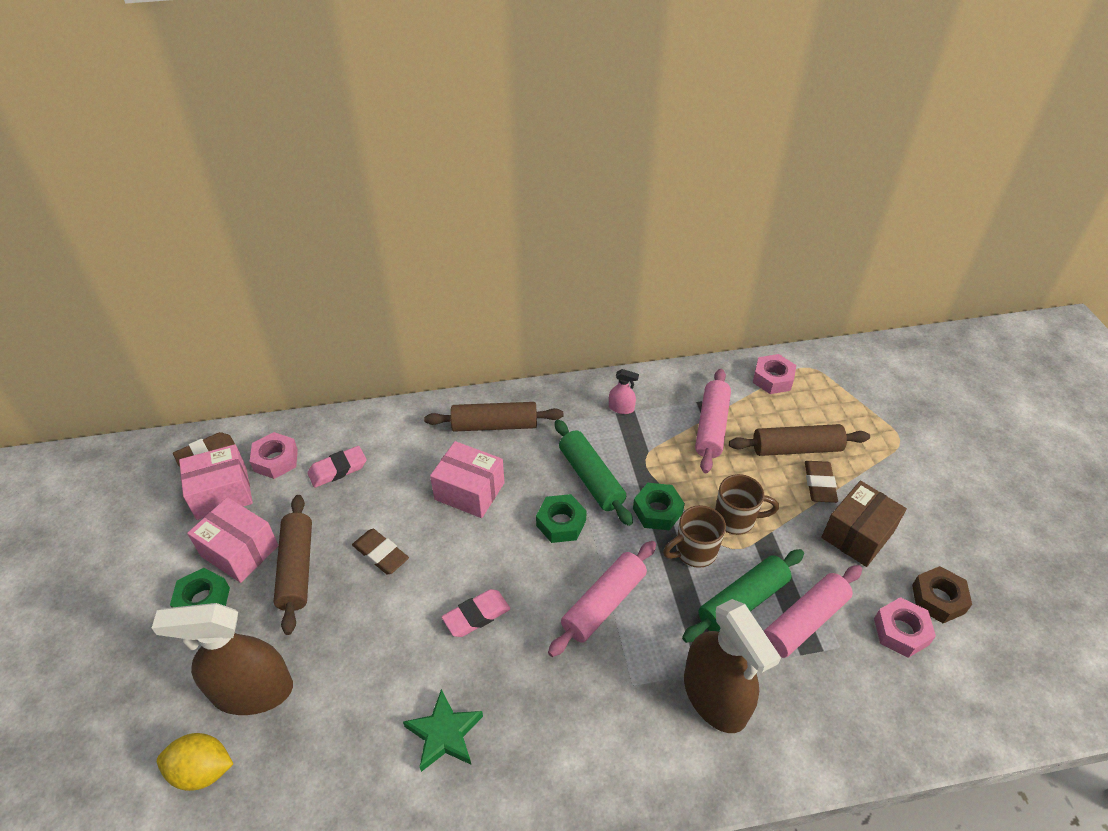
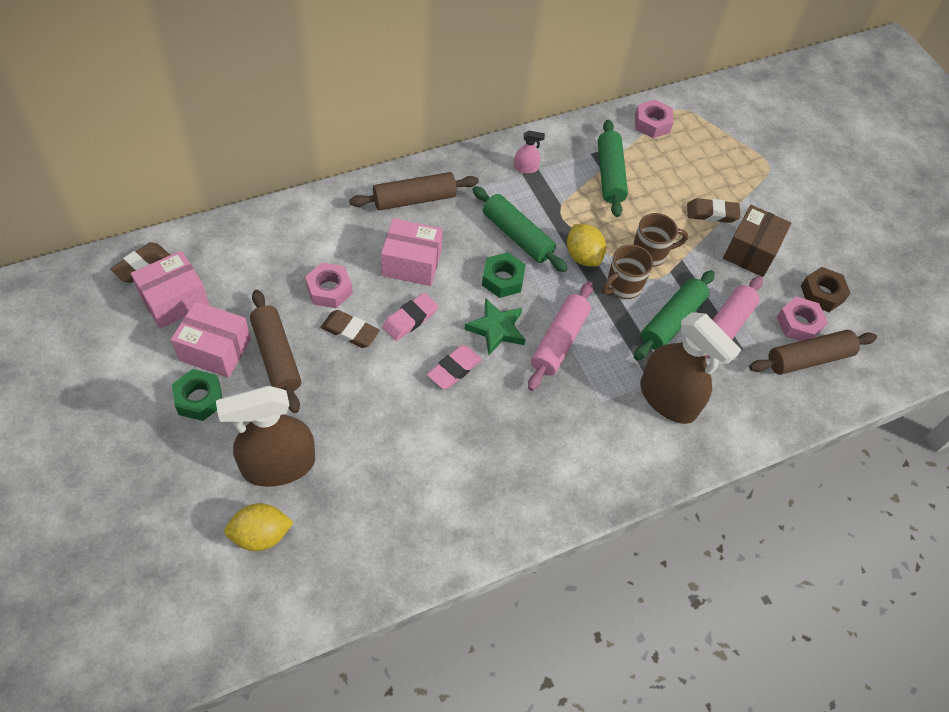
camera: 20 degrees left, 10 degrees up
(276, 460) = (215, 261): pink nut -> pink nut (329, 290)
(338, 469) = (280, 261): pink eraser -> pink eraser (410, 319)
(444, 734) = (459, 467): green star -> green star (496, 329)
(657, 511) = (583, 256): green nut -> yellow lemon
(711, 427) = (610, 175): pink rolling pin -> green rolling pin
(796, 448) = (686, 184): brown rolling pin -> brown rolling pin (808, 358)
(819, 484) = (712, 213): brown eraser -> brown eraser turned 75 degrees counterclockwise

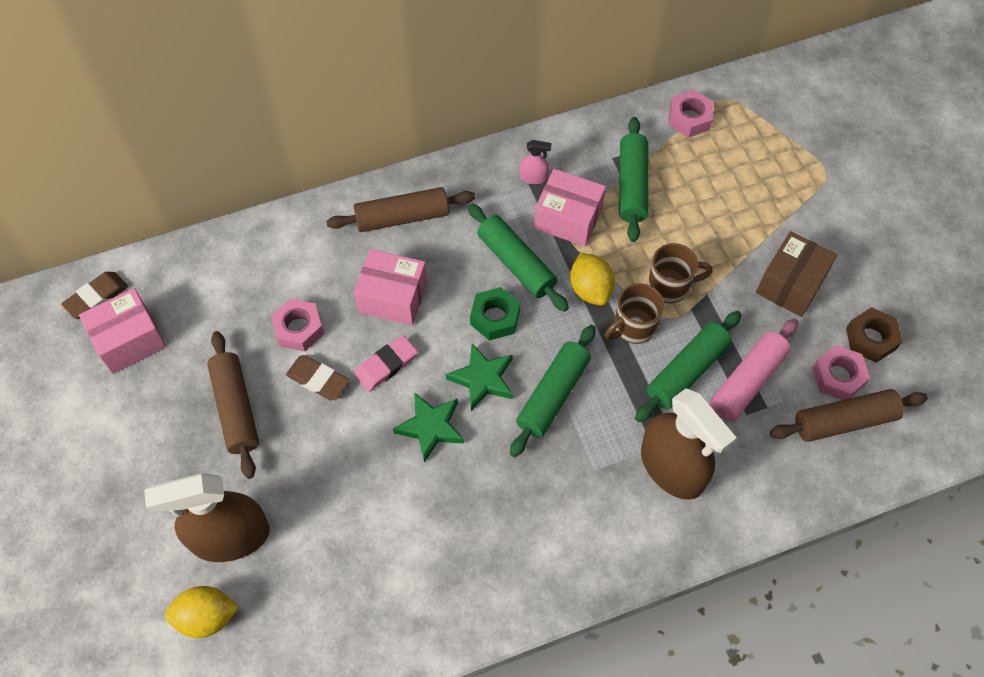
camera: 10 degrees right, 5 degrees up
(199, 399) = (150, 457): green nut -> none
(215, 350) = (170, 399): pink box -> pink box (568, 218)
(454, 369) = (430, 427): pink eraser -> green star
(559, 341) = (553, 395): pink rolling pin -> green rolling pin
(712, 213) = (749, 235): brown eraser -> none

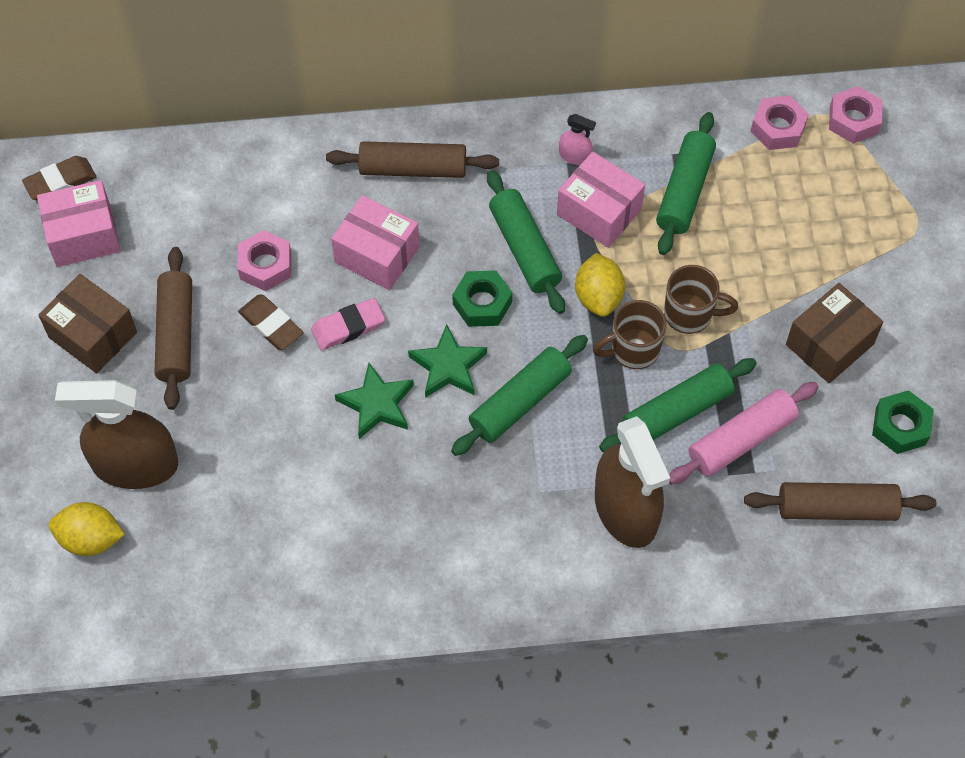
camera: 15 degrees right, 0 degrees up
(160, 427) = (93, 335): none -> brown box
(838, 377) = (847, 459): pink nut -> pink nut (853, 120)
(870, 339) = (900, 426): brown nut -> green nut

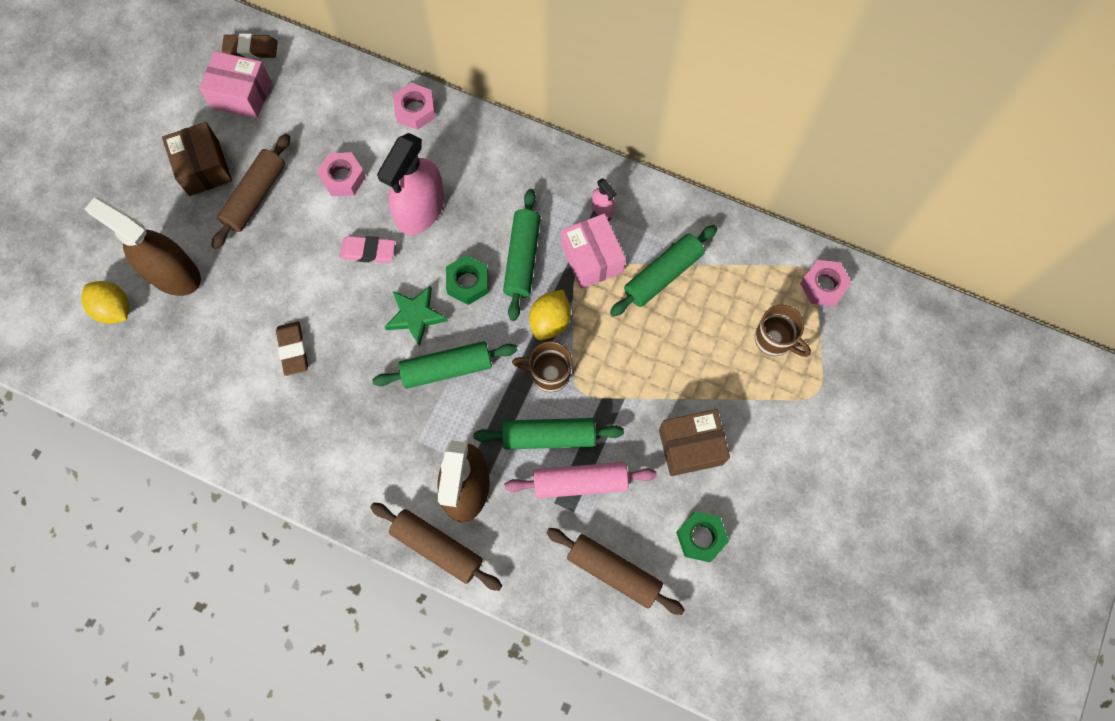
camera: 30 degrees right, 10 degrees up
(271, 325) = (319, 222): brown eraser -> brown eraser (293, 349)
(377, 255) = (420, 209): pink box -> pink spray bottle
(377, 404) = (351, 317): green star -> none
(413, 168) = (485, 159): brown rolling pin -> brown rolling pin (437, 547)
(690, 314) = (605, 369): brown mug -> brown mug (774, 339)
(778, 128) = (762, 262): pink nut -> pink nut (415, 110)

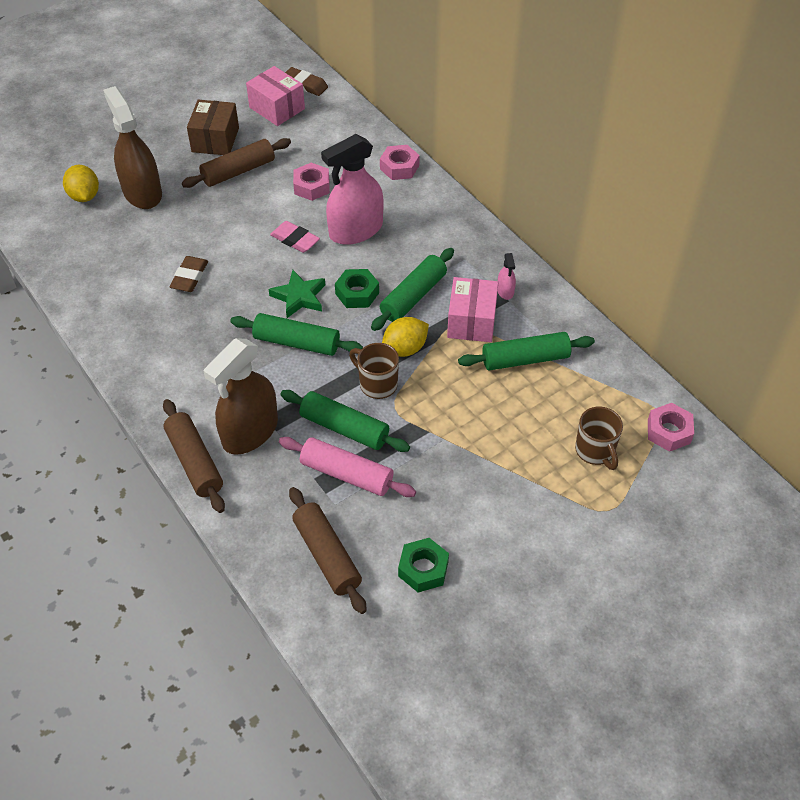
camera: 30 degrees right, 20 degrees down
(690, 447) = (462, 495): brown box -> none

